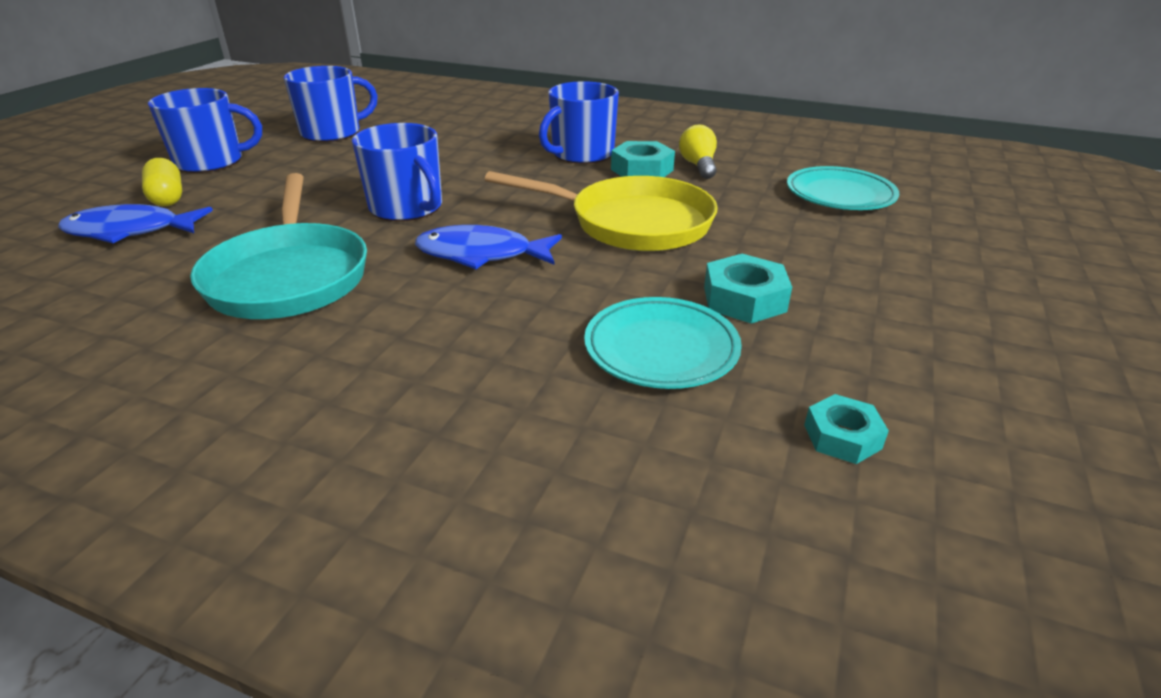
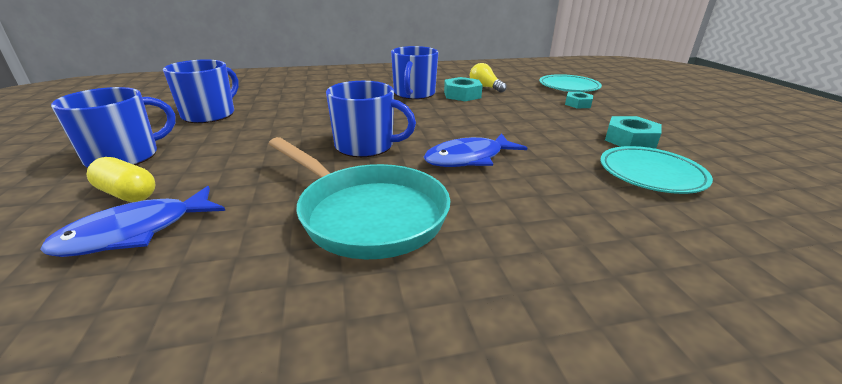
camera: 35 degrees left, 5 degrees down
(632, 223) = (511, 120): yellow pan -> none
(842, 437) = (783, 183): turquoise nut -> turquoise nut (578, 104)

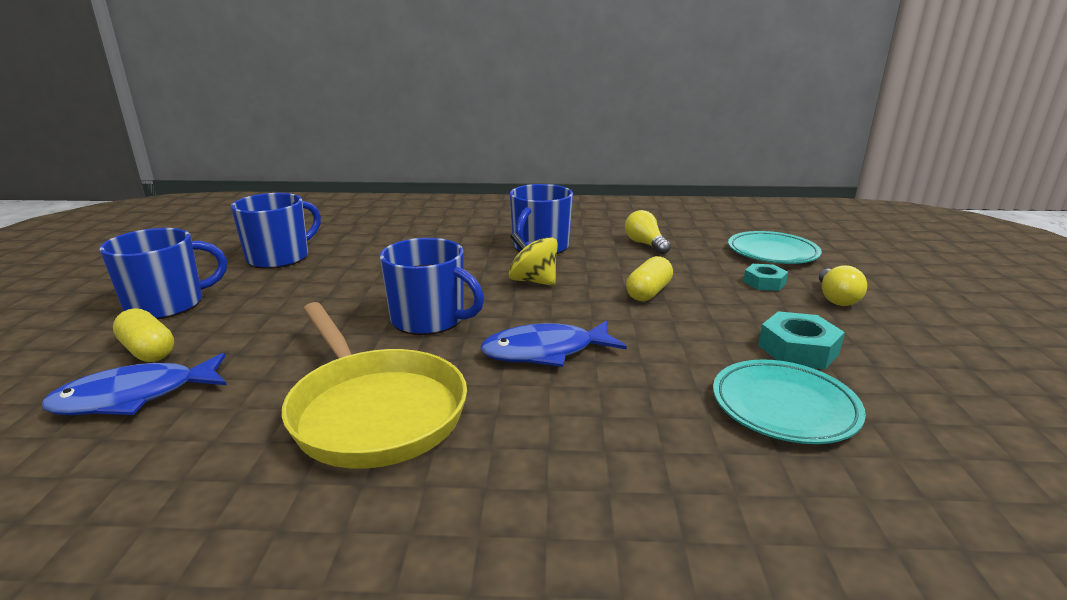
camera: 15 degrees right, 5 degrees down
(367, 214) = (374, 411): turquoise pan -> yellow pan
(425, 115) = (533, 281): none -> yellow spinning top
(462, 95) = (604, 254): turquoise nut -> none
(510, 115) = (648, 292): none -> yellow capsule
(627, 109) = (836, 298): none -> yellow light bulb

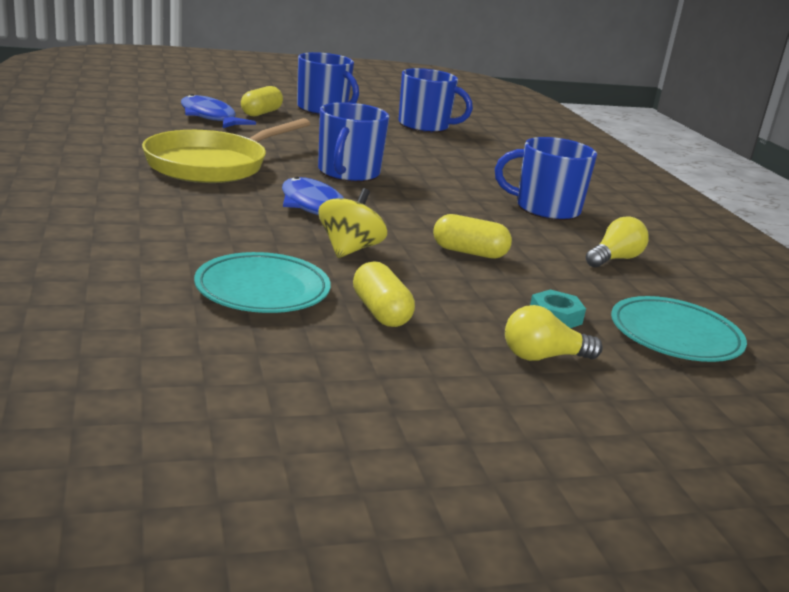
camera: 70 degrees right, 0 degrees up
(533, 281) = (454, 205): yellow spinning top -> yellow spinning top (349, 249)
(798, 349) = (380, 312): turquoise nut -> yellow capsule

